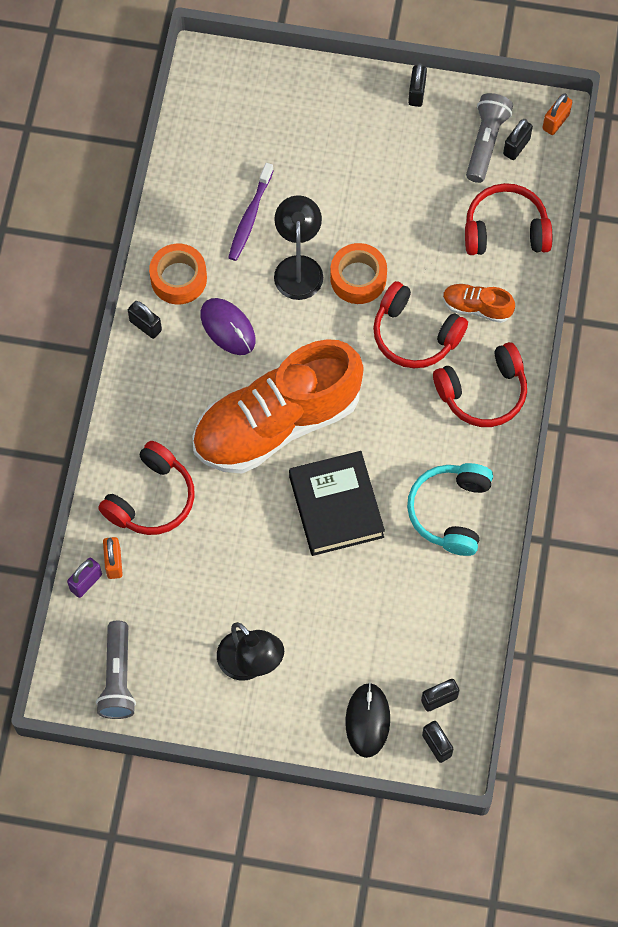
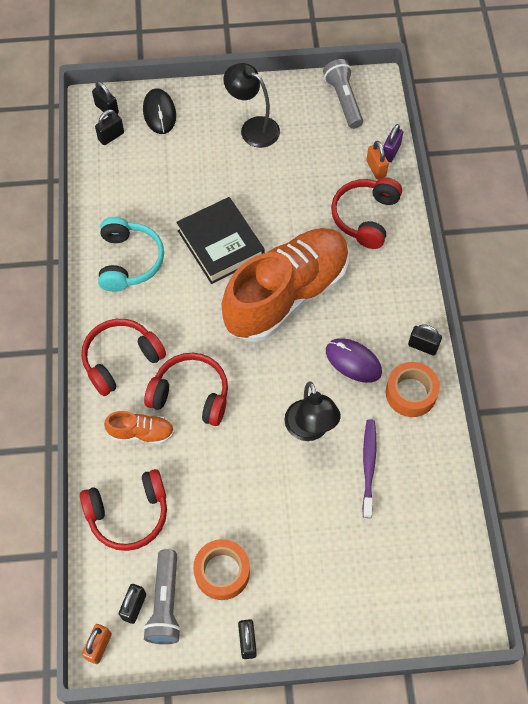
camera: 165 degrees right, 5 degrees down
(358, 278) = (254, 433): orange tape -> orange tape (222, 572)

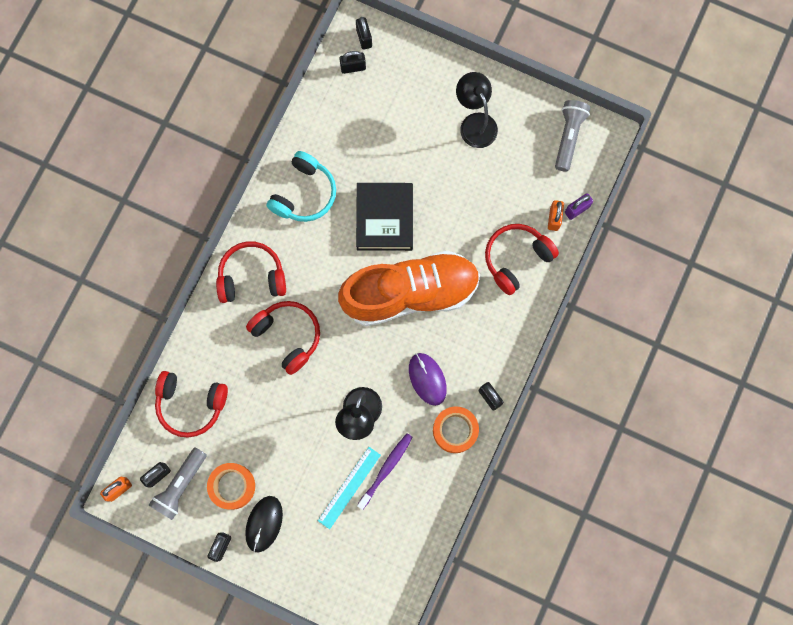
camera: 30 degrees right, 15 degrees up
(141, 433) = (234, 346): orange shoe -> none
(159, 113) = (405, 65): black mouse -> black mouse (264, 524)
(343, 504) = (349, 487): none -> turquoise ruler

